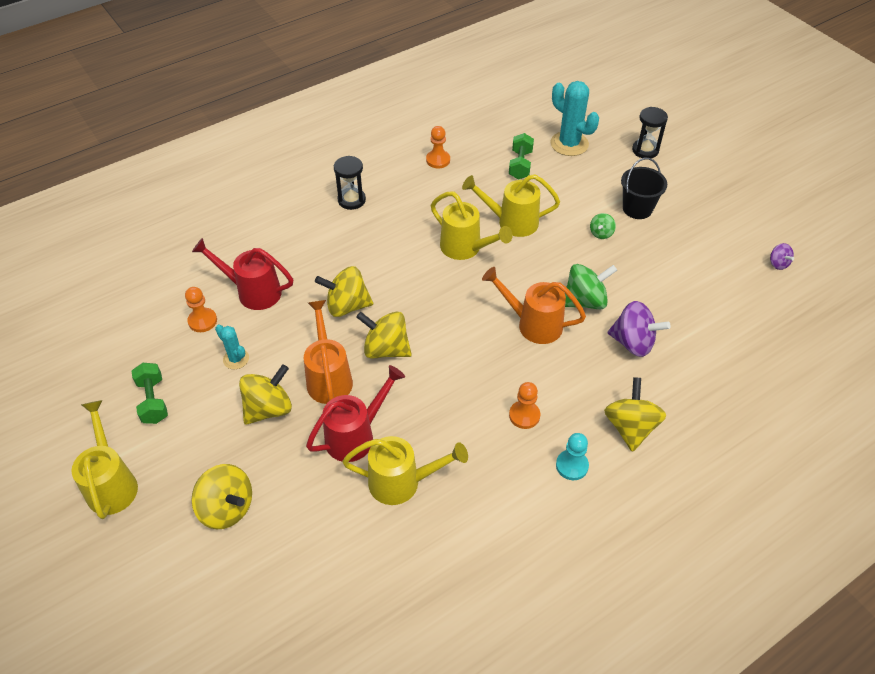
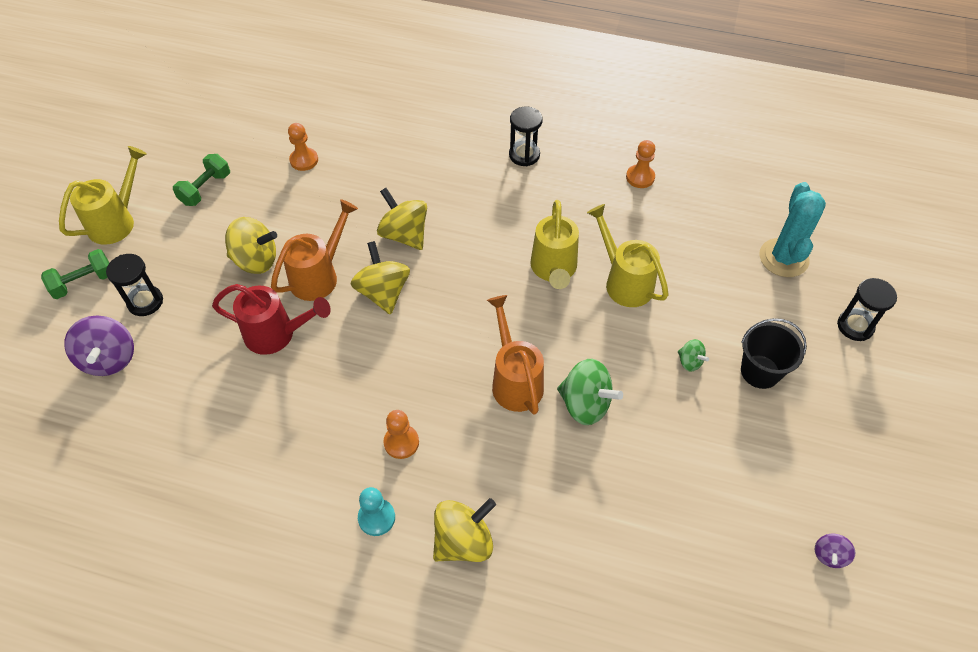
camera: 50 degrees right, 5 degrees up
(227, 508) = (145, 302): yellow spinning top -> black hourglass
(236, 359) = (285, 206): turquoise cactus -> none
(253, 292) = (361, 167): red watering can -> none
(402, 482) = (255, 398): yellow watering can -> none
(520, 165) = (706, 239): green dumbbell -> green dumbbell (83, 282)
(601, 233) = (689, 362): green spinning top -> green spinning top turned 120 degrees counterclockwise
(633, 343) = (572, 479): purple spinning top -> purple spinning top (109, 359)

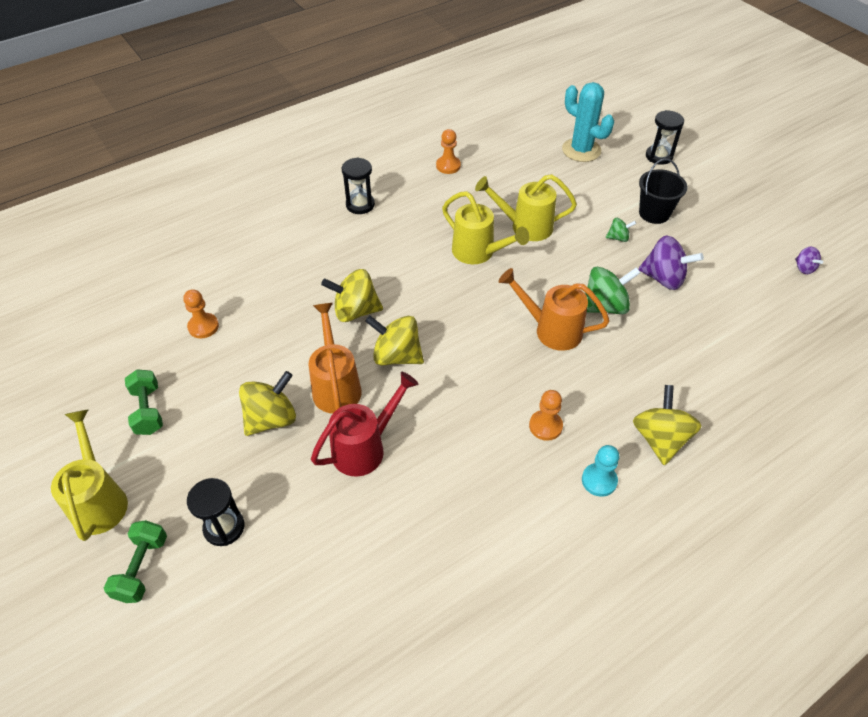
camera: 50 degrees left, 5 degrees down
(109, 359) = (258, 592): purple spinning top -> purple spinning top (663, 278)

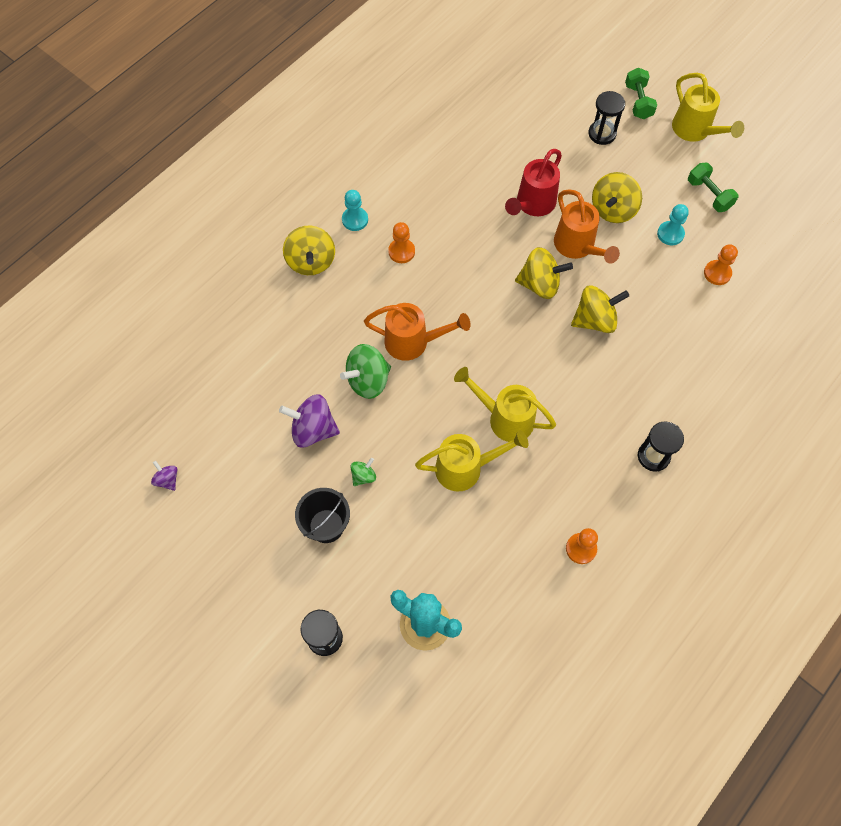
camera: 165 degrees right, 15 degrees up
(224, 376) = (670, 234): none -> turquoise pawn
(618, 238) = (363, 476): green spinning top -> green spinning top turned 150 degrees clockwise

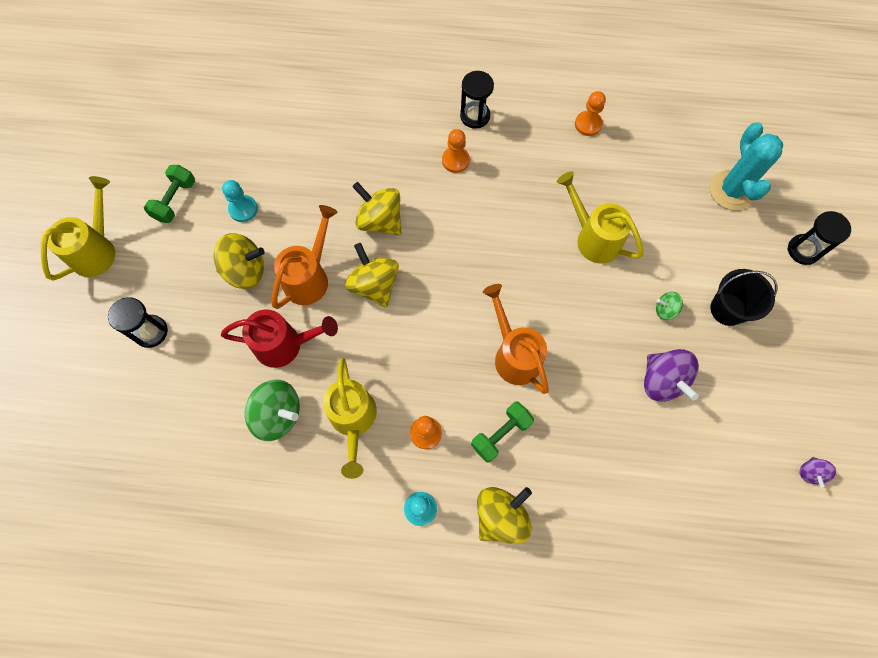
camera: 125 degrees left, 5 degrees up
(368, 380) = (581, 367): green spinning top -> green spinning top (278, 414)
(505, 418) = (526, 235): yellow watering can -> yellow watering can (353, 420)
(638, 102) = (84, 321): green dumbbell -> green dumbbell (500, 434)
(717, 273) = (263, 153): orange pawn -> orange pawn (455, 160)

